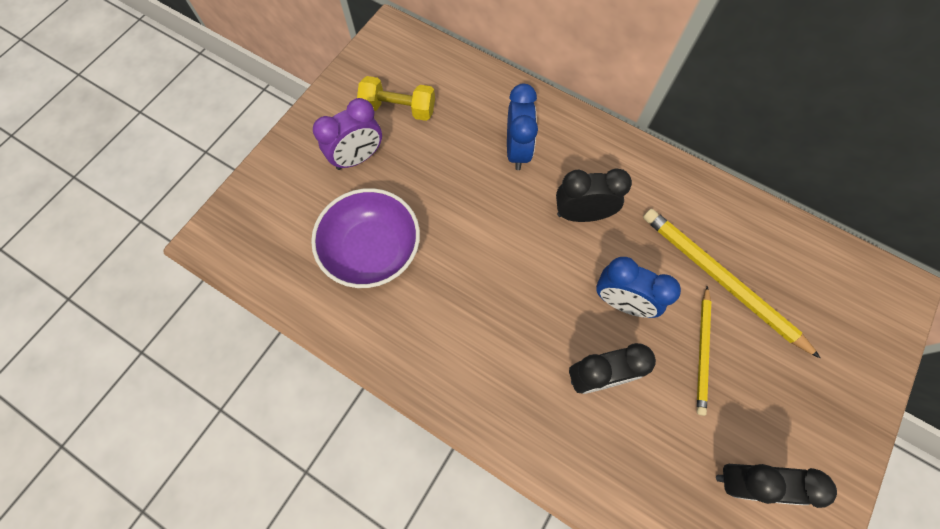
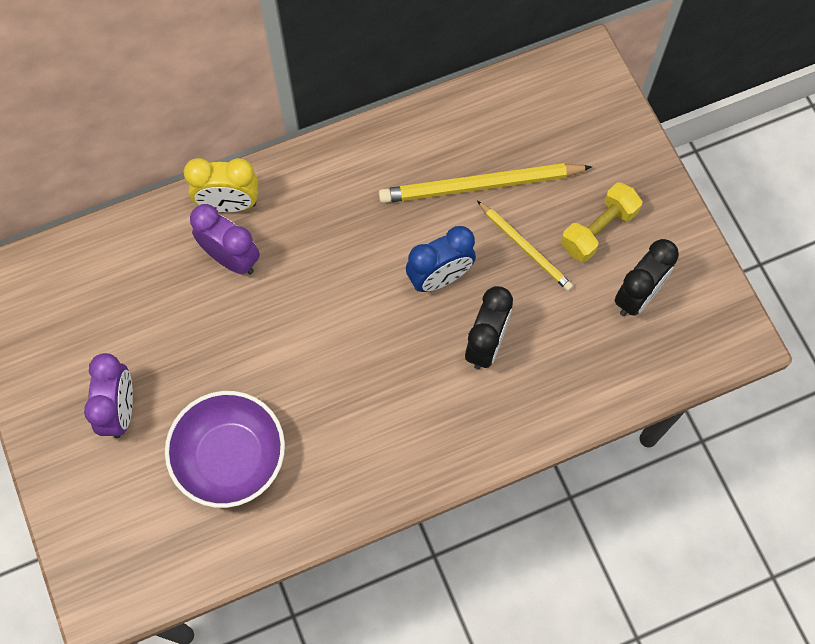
camera: 55 degrees left, 0 degrees up
(398, 108) = (95, 336): yellow dumbbell -> yellow dumbbell (598, 230)
(517, 150) = (231, 258): blue clock -> purple clock
(555, 122) = (229, 204): none -> yellow clock
(581, 214) = (338, 250): black clock -> none

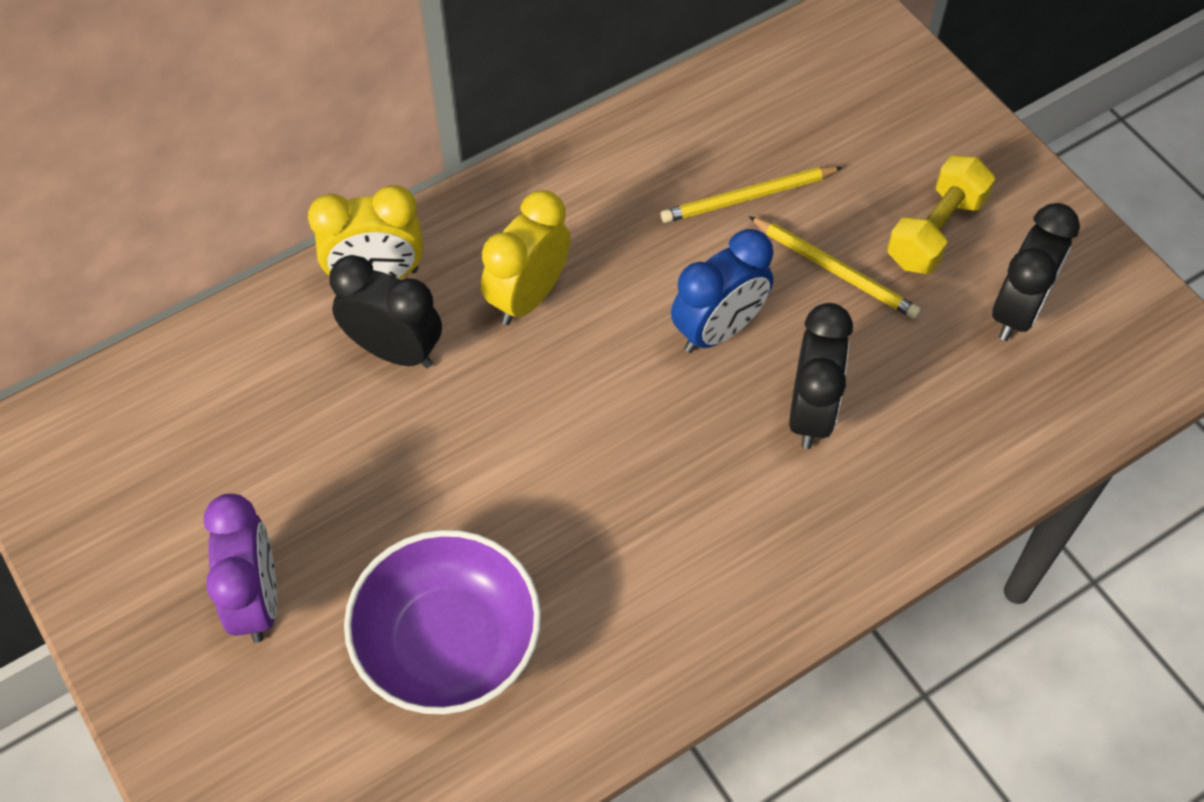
camera: 10 degrees left, 10 degrees down
(231, 258) = (394, 350): purple clock -> black clock
(323, 234) = (528, 296): none -> yellow clock
(480, 186) = (748, 197): yellow pencil -> yellow pencil, size x0.60

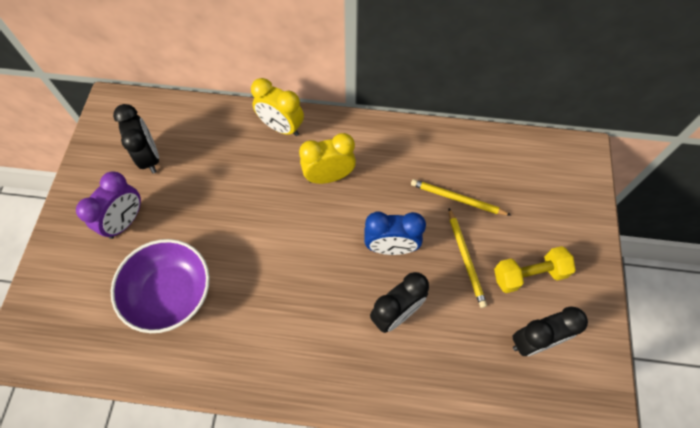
camera: 40 degrees right, 5 degrees up
(394, 350) = (260, 161): black clock -> black clock (149, 157)

